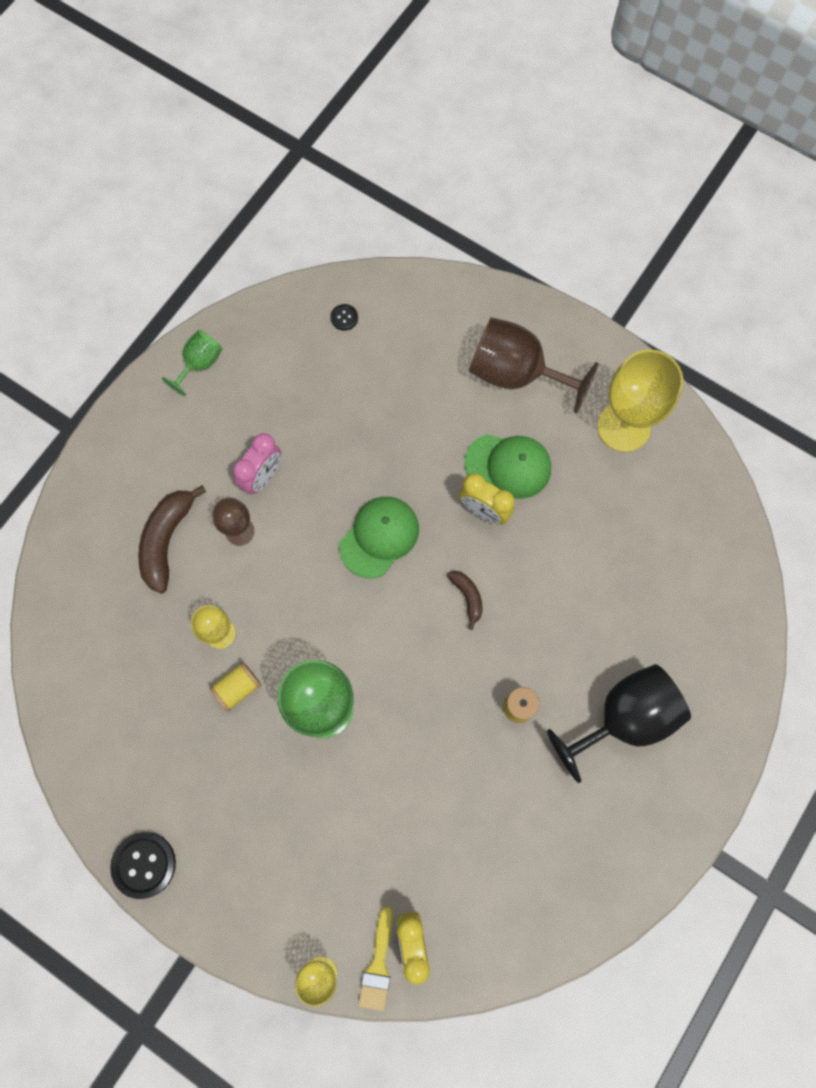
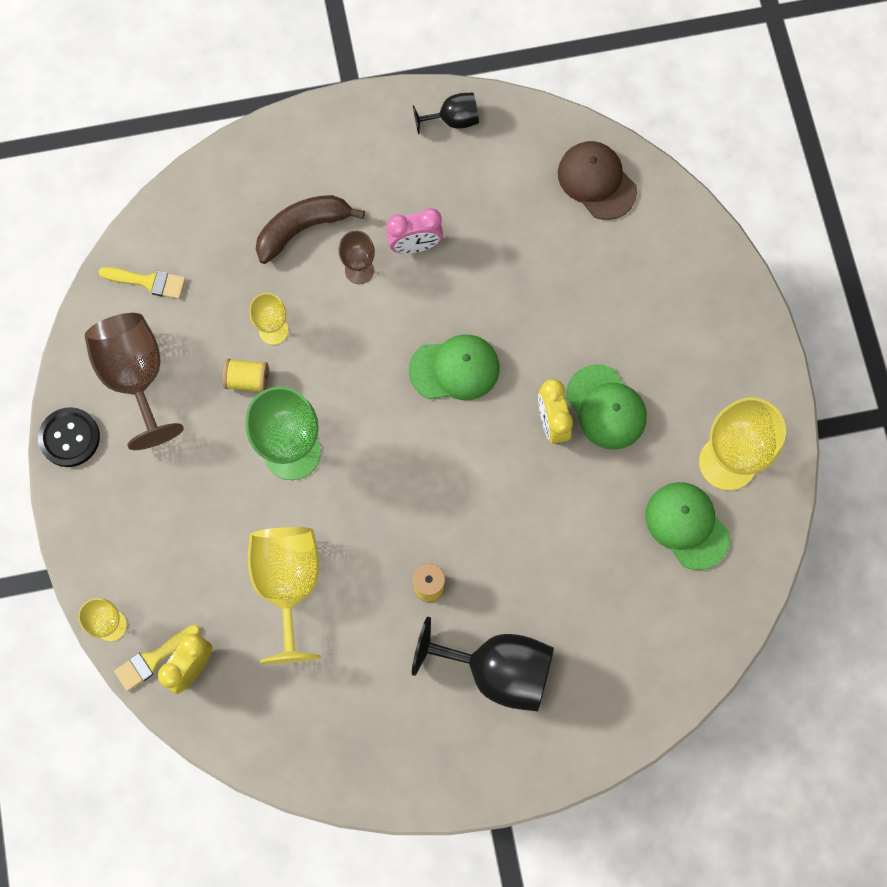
camera: 45 degrees right, 0 degrees up
(87, 688) = (148, 282): none -> yellow brush
(199, 364) = (453, 120): green goblet -> black goblet
(344, 318) = (596, 181): black button -> brown cap
(420, 807) = (288, 585): none -> yellow goblet
(467, 597) = (474, 473): brown banana -> none
(516, 374) = (685, 344): brown goblet -> brown goblet (136, 377)
(642, 494) = (687, 525): none -> green cap

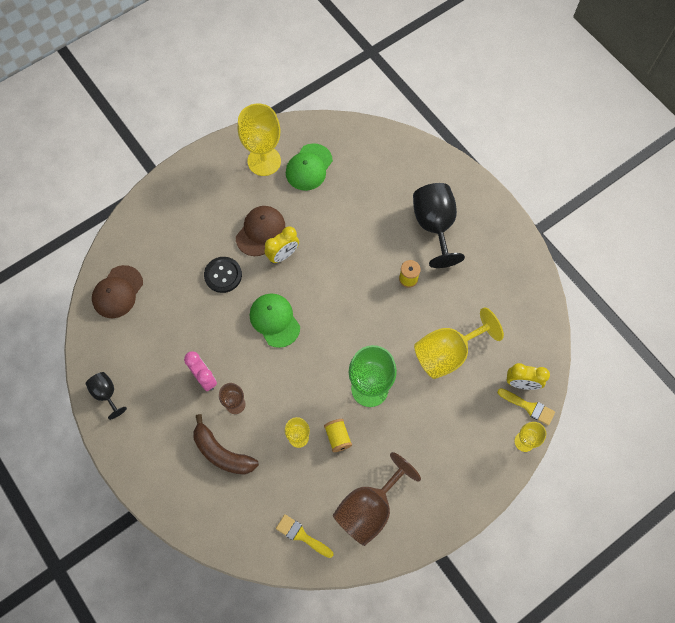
camera: 115 degrees left, 5 degrees down
(69, 438) = (428, 530): black button -> black button (223, 275)
(148, 282) = (302, 535): yellow brush -> yellow brush turned 45 degrees counterclockwise
(606, 407) = (260, 231): green cap -> brown cap

